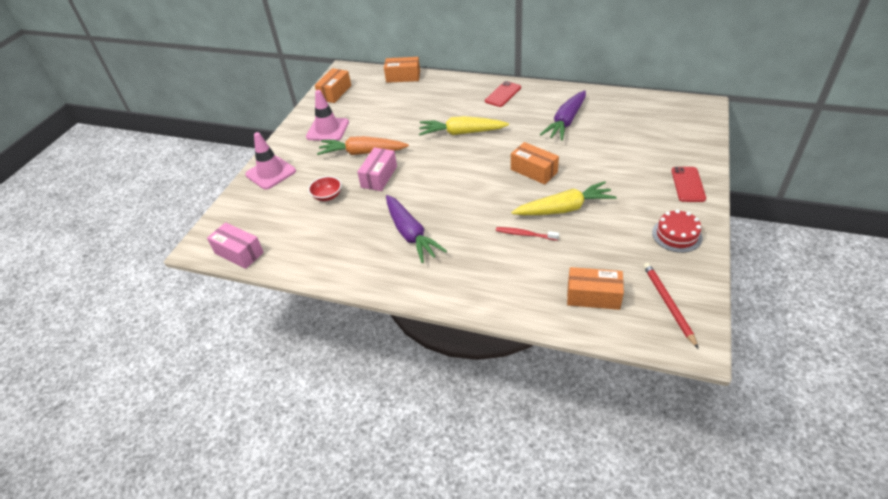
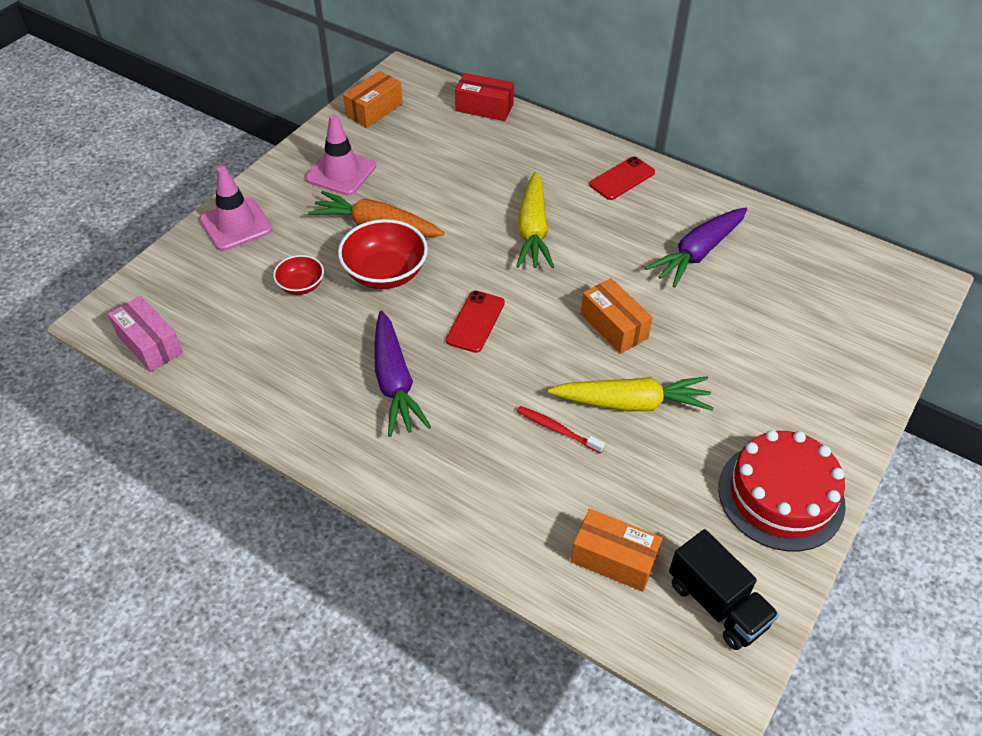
camera: 10 degrees right, 5 degrees up
(379, 177) = (385, 273): pink box -> red bowl
(403, 77) = (484, 108): orange box -> red box
(461, 133) = (533, 231): yellow carrot -> yellow carrot turned 105 degrees counterclockwise
(668, 304) = (717, 604): red pencil -> black truck
(677, 235) = (781, 496): red cake -> red cake, size x1.68
(688, 184) = (837, 415): red phone -> red phone (475, 321)

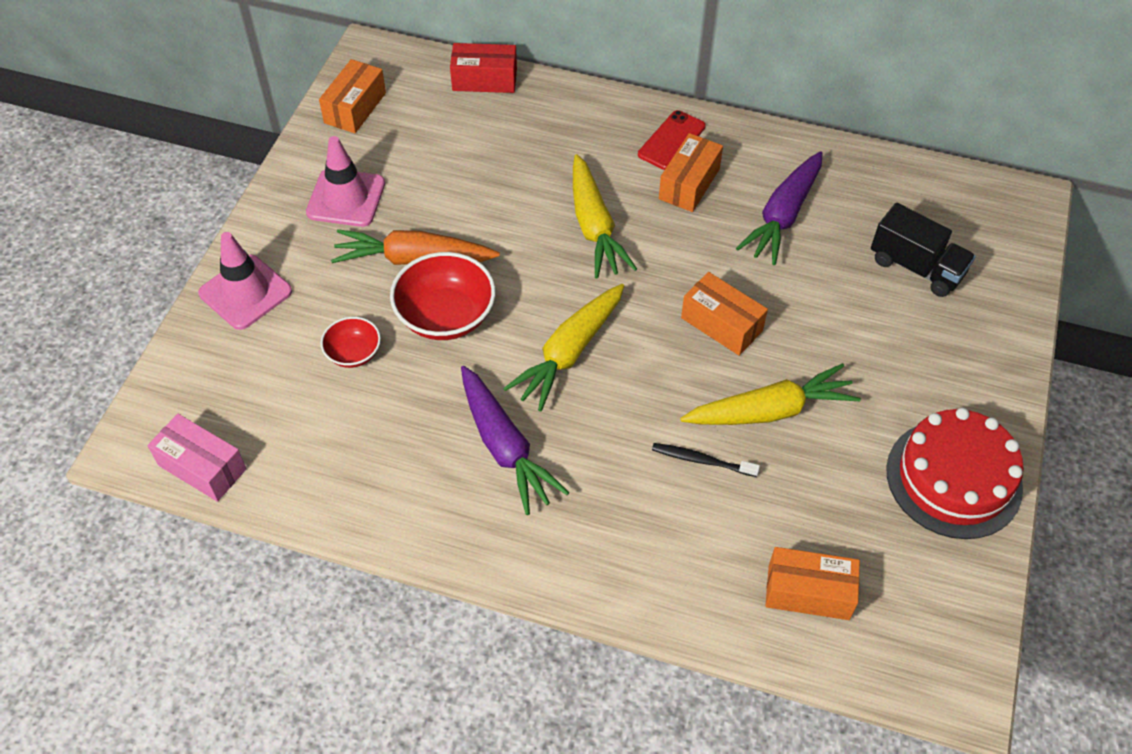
camera: 15 degrees left, 5 degrees up
(475, 321) = (569, 353): red phone -> yellow carrot
(557, 429) = (701, 460): red toothbrush -> black toothbrush
(625, 214) = (689, 184): none -> orange box
(717, 604) = (926, 613): black truck -> black truck (916, 267)

